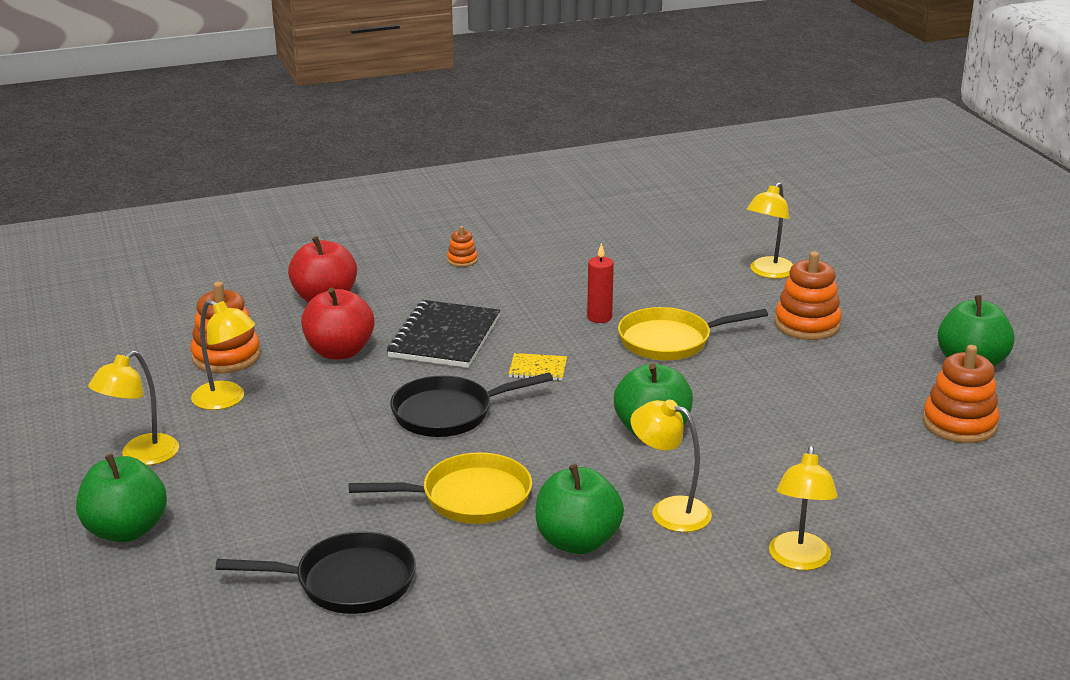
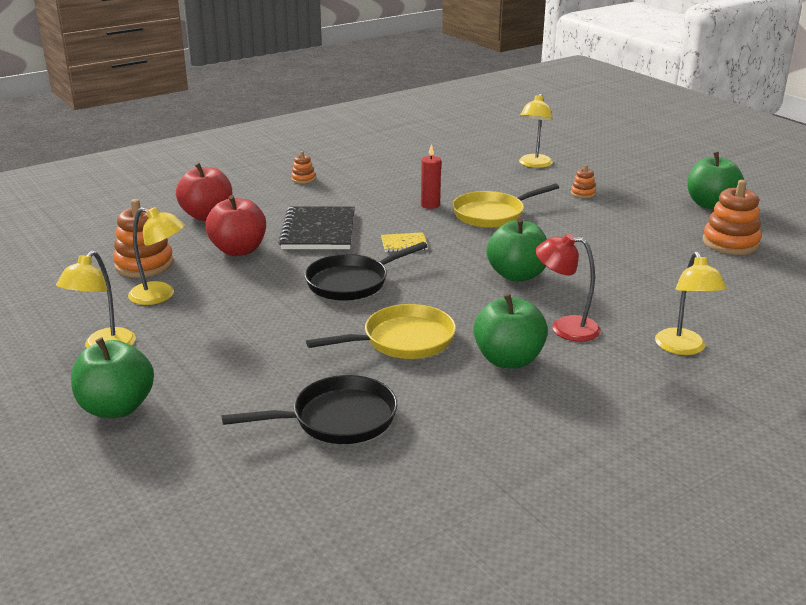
camera: 15 degrees left, 0 degrees up
(669, 510) = (565, 327): yellow lamp -> red lamp
(807, 324) = (583, 193): orange stacking toy -> orange stacking toy, size x0.51

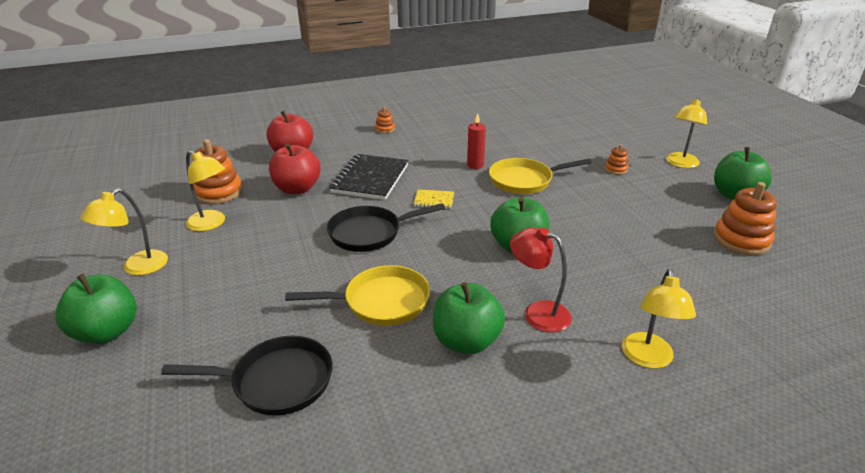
camera: 15 degrees right, 5 degrees up
(534, 164) = (583, 136): yellow lamp -> yellow lamp (680, 164)

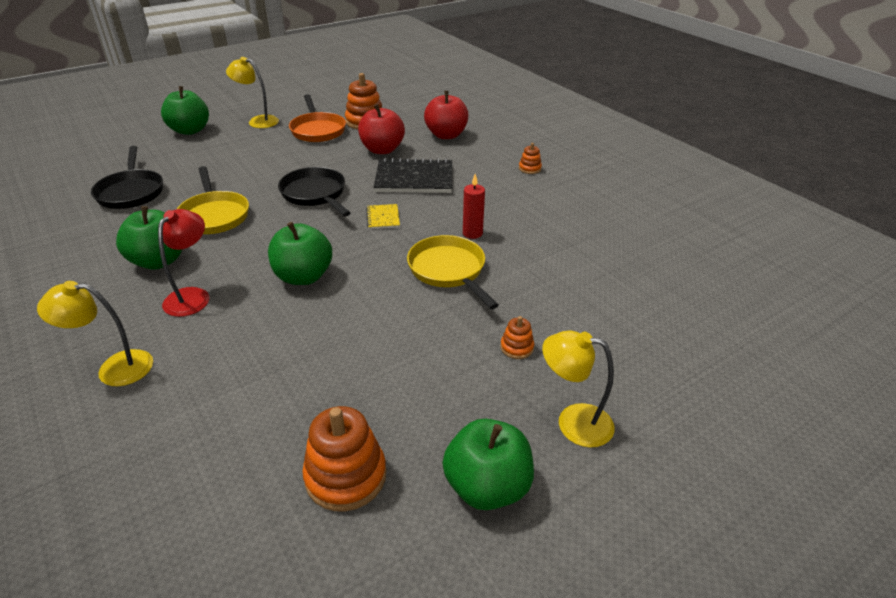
camera: 75 degrees right, 5 degrees up
(211, 224) = (317, 130): yellow lamp -> orange pan

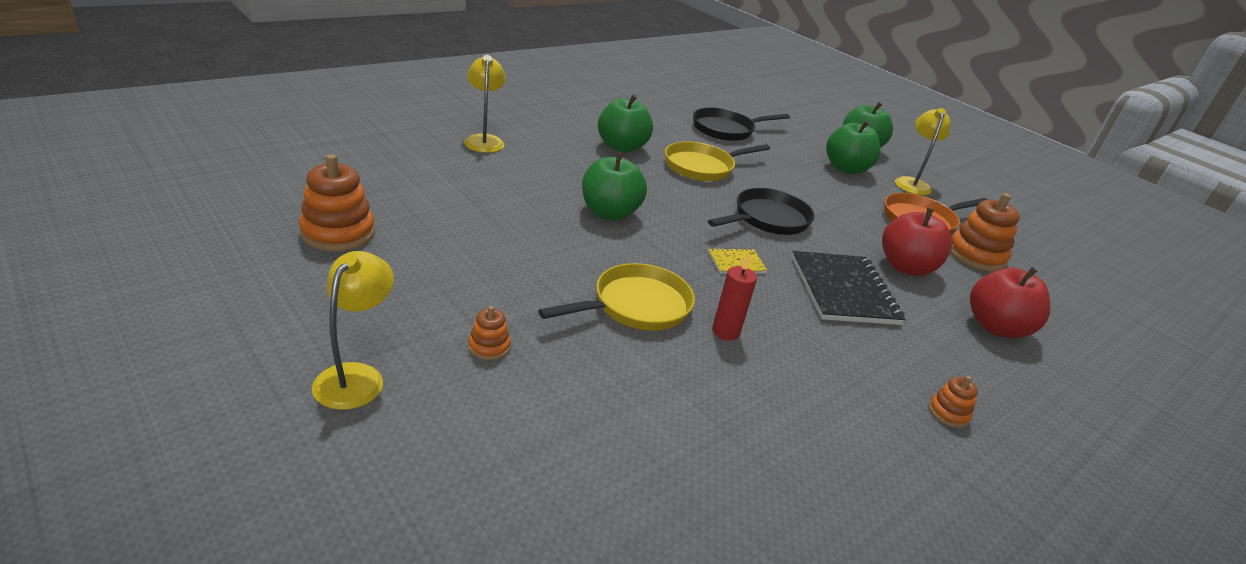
camera: 80 degrees right, 5 degrees down
(192, 296) = (574, 163): red lamp -> none
(487, 486) = (293, 305): green apple -> green apple (846, 169)

